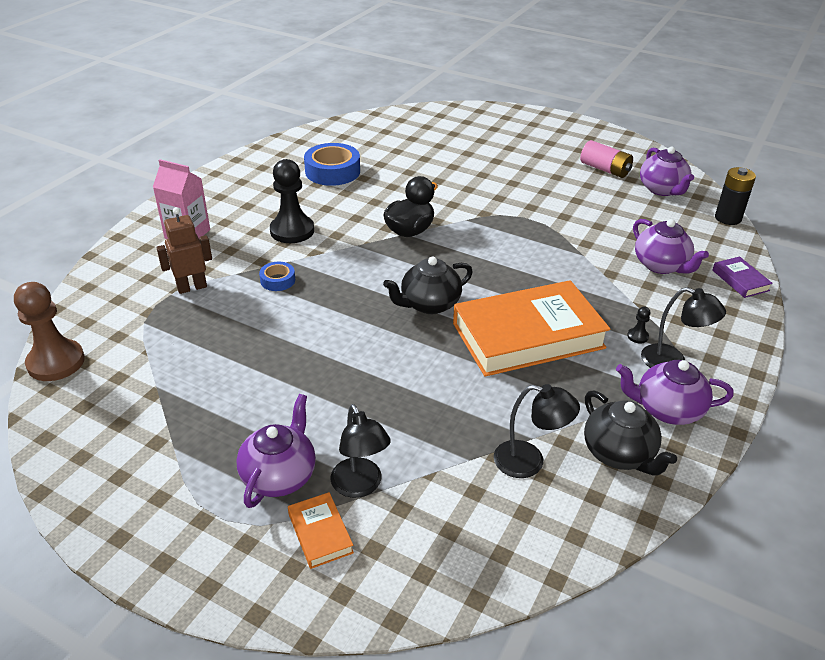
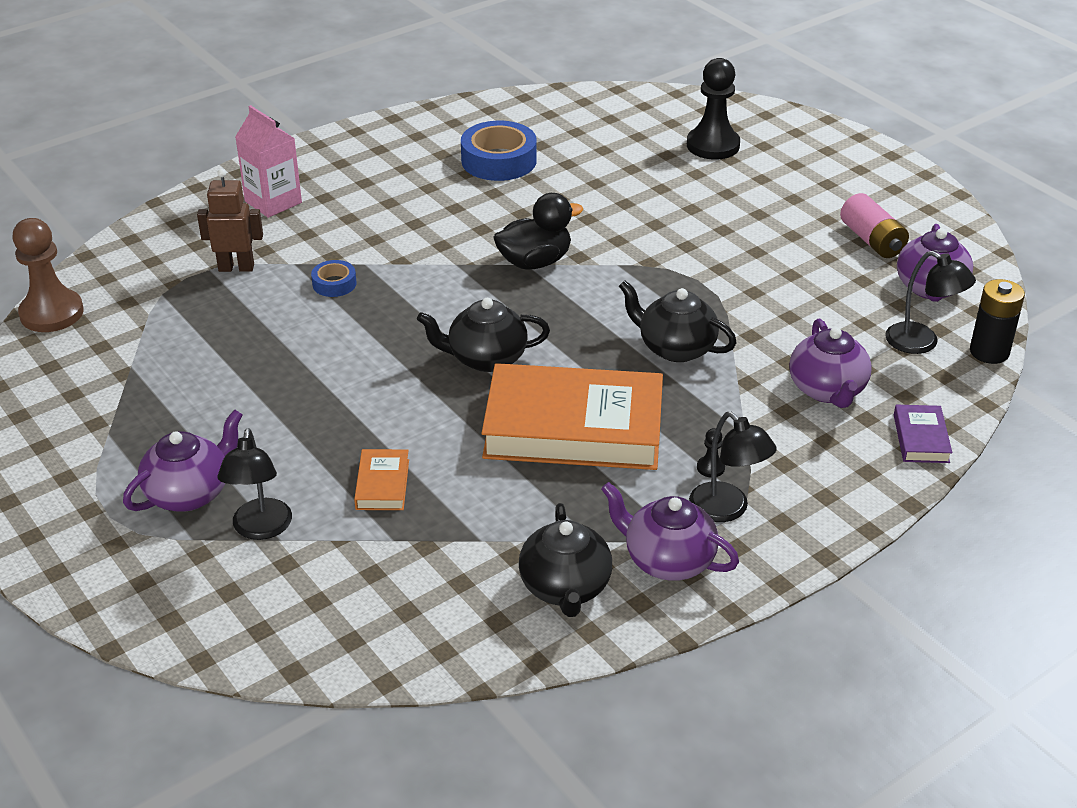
camera: 25 degrees right, 0 degrees up
(292, 231) = (393, 227): black pawn -> black pawn (713, 145)
(320, 533) = (189, 560): orange book -> orange book (382, 484)
(529, 462) = (456, 563): black lamp -> black lamp (921, 343)
(547, 263) = (675, 348): none -> black teapot

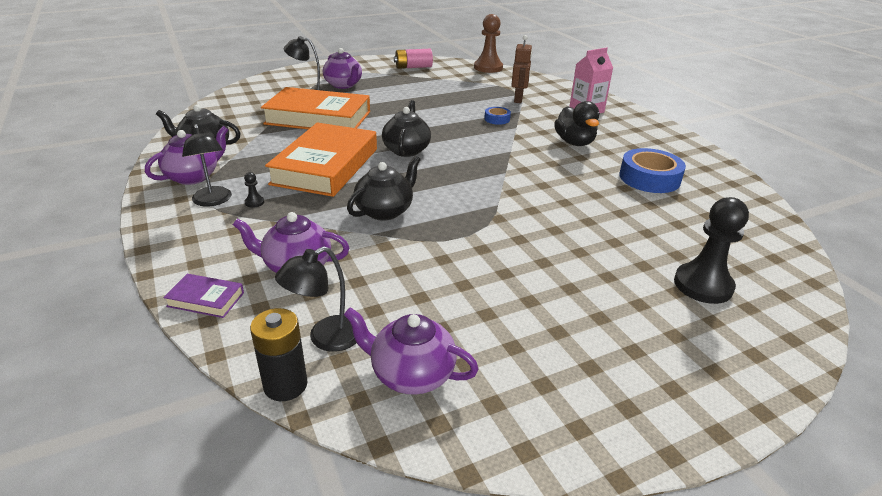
camera: 100 degrees right, 5 degrees down
(382, 484) = (318, 118): orange book -> orange book, size x2.41
(535, 262) = (507, 175): black duck -> black duck (574, 142)
(727, 510) = (213, 201): black lamp -> black lamp turned 90 degrees counterclockwise
(872, 240) = (512, 354): pink battery -> pink battery (413, 67)

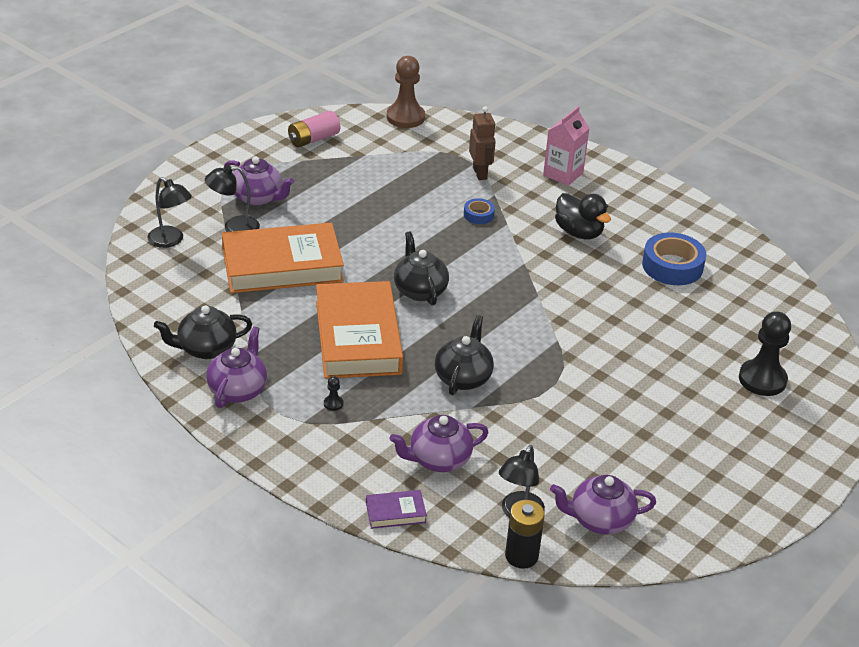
camera: 25 degrees left, 5 degrees up
(213, 201) = (292, 414): black lamp -> black lamp (171, 240)

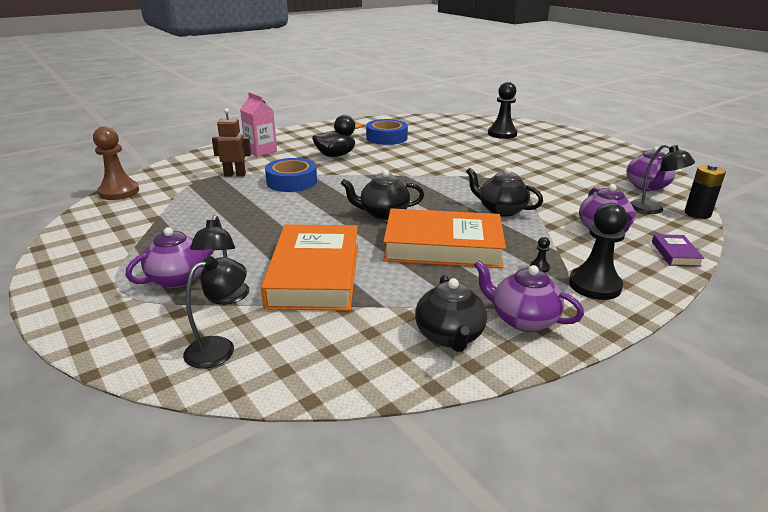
camera: 75 degrees left, 10 degrees down
(308, 440) = (594, 285): none -> black pawn
(313, 139) = (102, 236): pink battery -> none
(478, 215) = (292, 182): blue tape -> blue tape, size x1.93

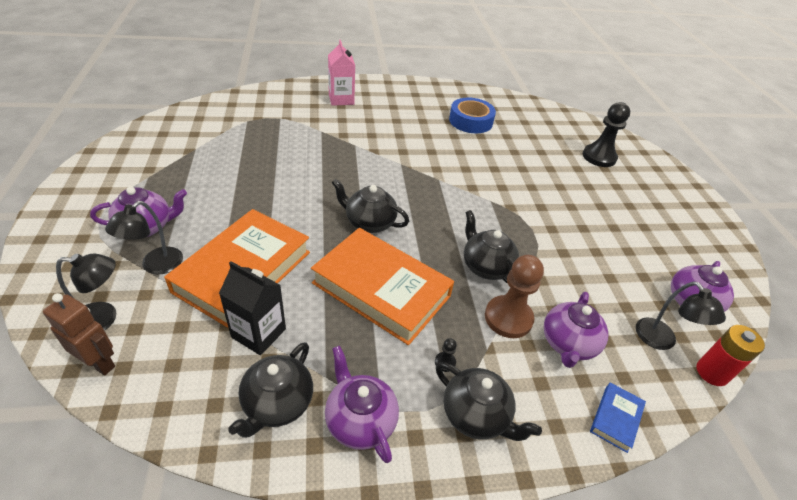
camera: 25 degrees right, 15 degrees up
(119, 192) = (191, 110): brown pawn -> brown pawn (508, 318)
(235, 175) = (293, 122): brown robot -> brown robot (99, 363)
(292, 182) = (330, 149): blue tape -> none
(336, 155) = (400, 128): black duck -> none
(379, 304) = (258, 333): none -> black carton
(594, 285) = (476, 415): black pawn -> black teapot
(675, 254) = (615, 418): purple book -> blue book
(697, 213) = (712, 372): black battery -> red battery

